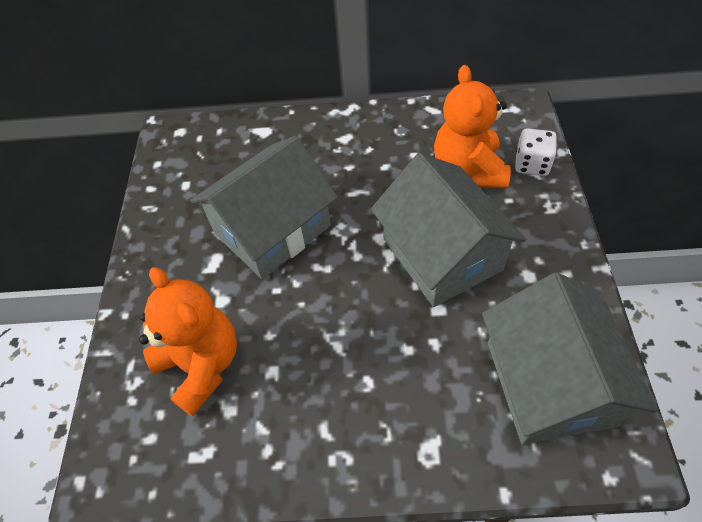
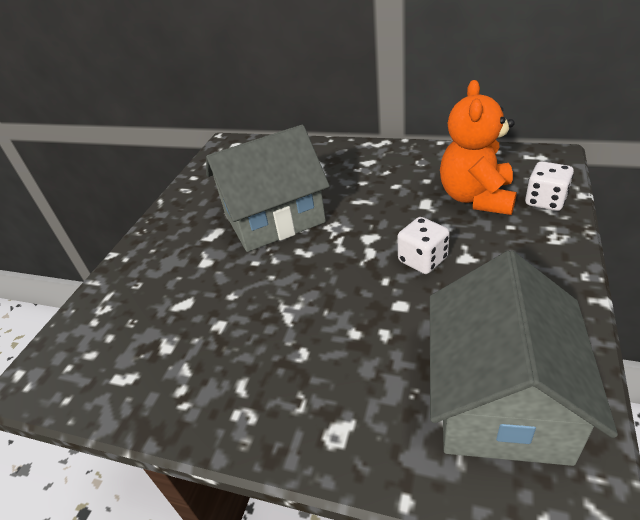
camera: 20 degrees right, 15 degrees down
(201, 365) = (162, 307): orange teddy bear -> none
(442, 254) = (422, 260): grey house -> white dice

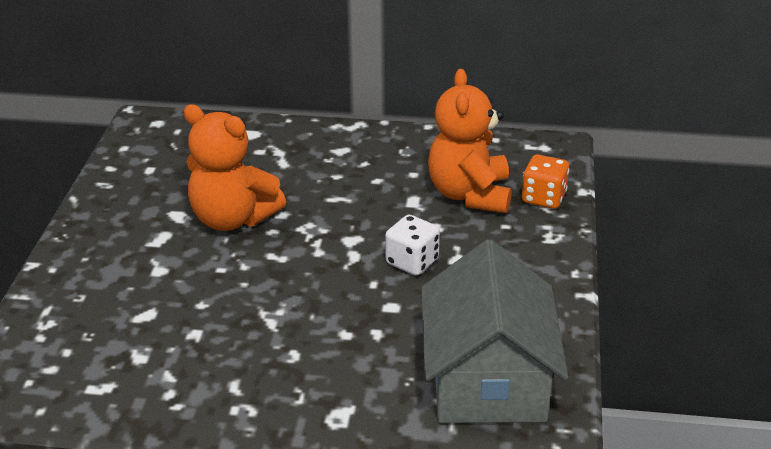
camera: 15 degrees left, 5 degrees down
(274, 218) = (233, 218): grey house -> orange teddy bear
(545, 201) = (544, 198): white dice -> orange dice

